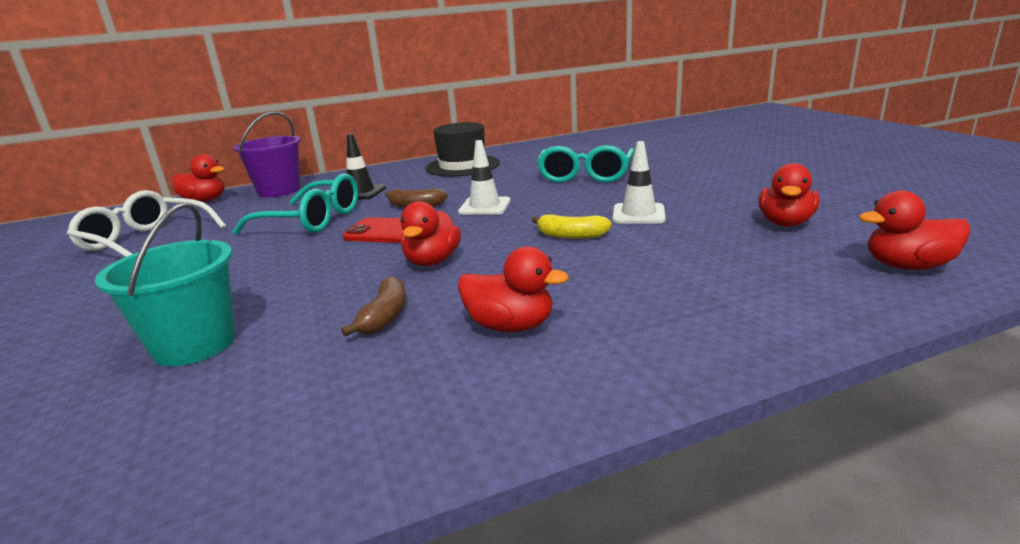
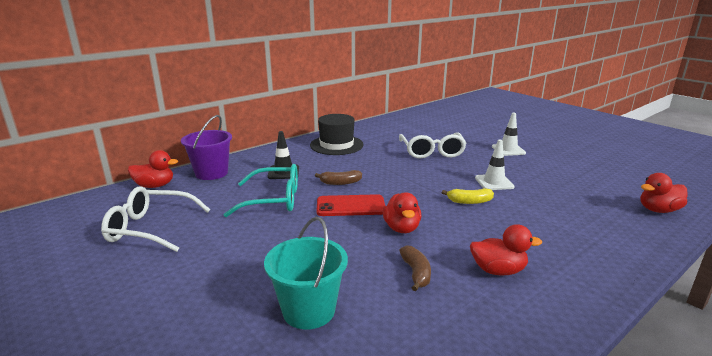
camera: 20 degrees left, 0 degrees up
(484, 207) = (390, 181): white traffic cone -> white traffic cone (508, 150)
(585, 175) = (432, 152): turquoise glasses -> white glasses
(785, 223) = (579, 185): red duck -> none

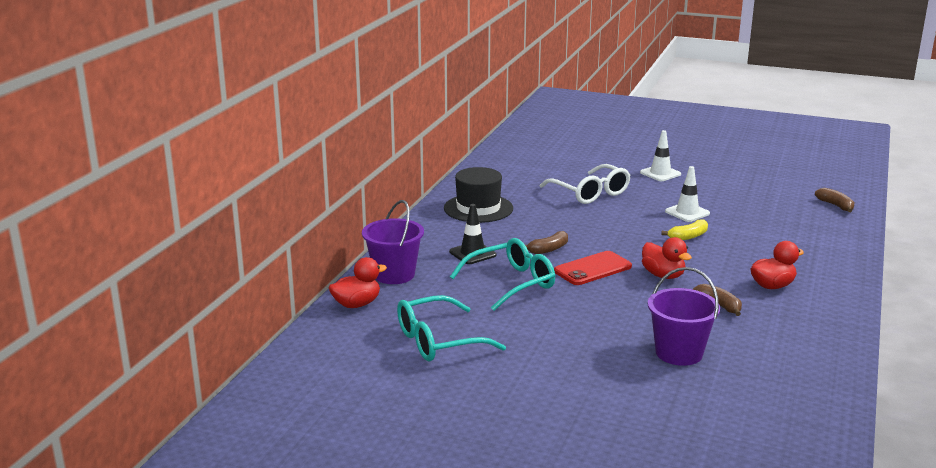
camera: 30 degrees left, 0 degrees up
(150, 228) = (438, 341): white glasses -> turquoise glasses
(309, 310) = (679, 353): turquoise bucket -> purple bucket
(658, 210) = (835, 205): red duck -> brown banana

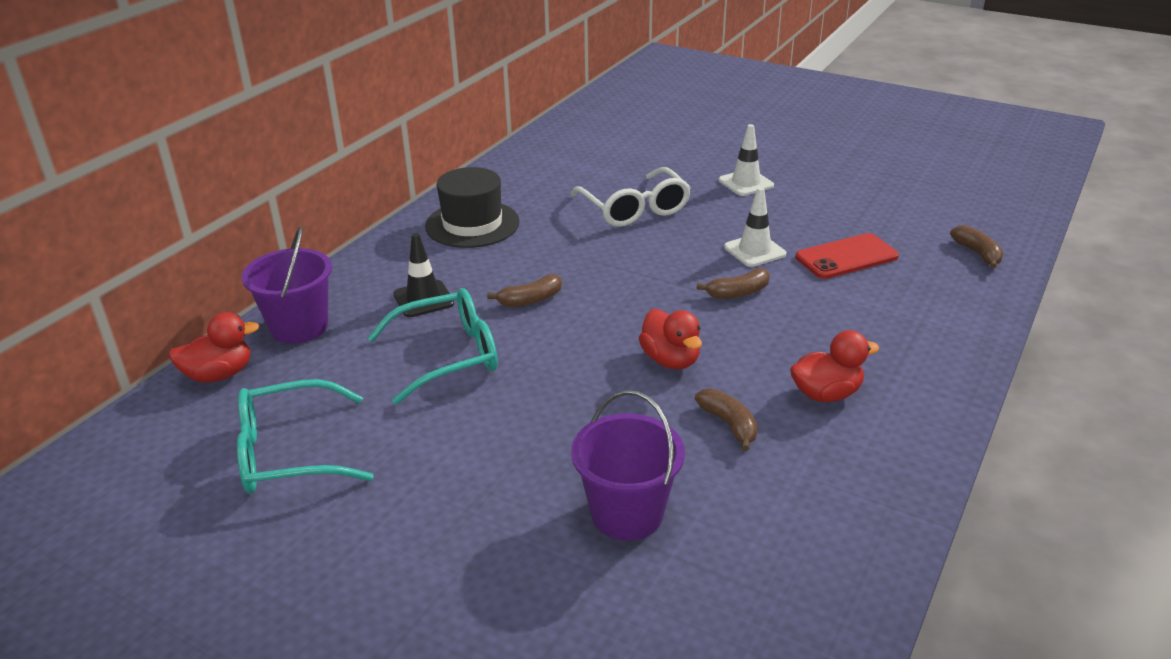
camera: 10 degrees right, 10 degrees up
(593, 269) = (575, 340): red phone -> red phone (846, 257)
(688, 236) = (738, 293): yellow banana -> brown banana

